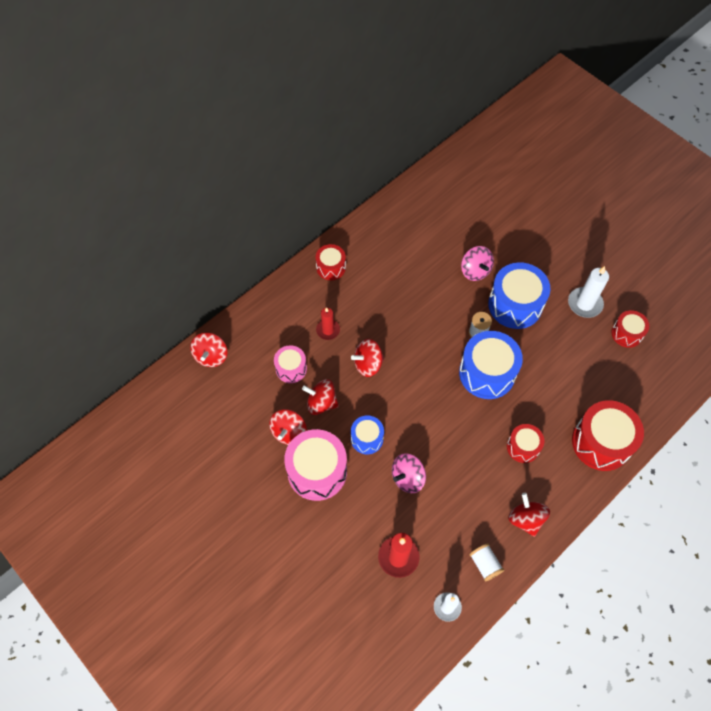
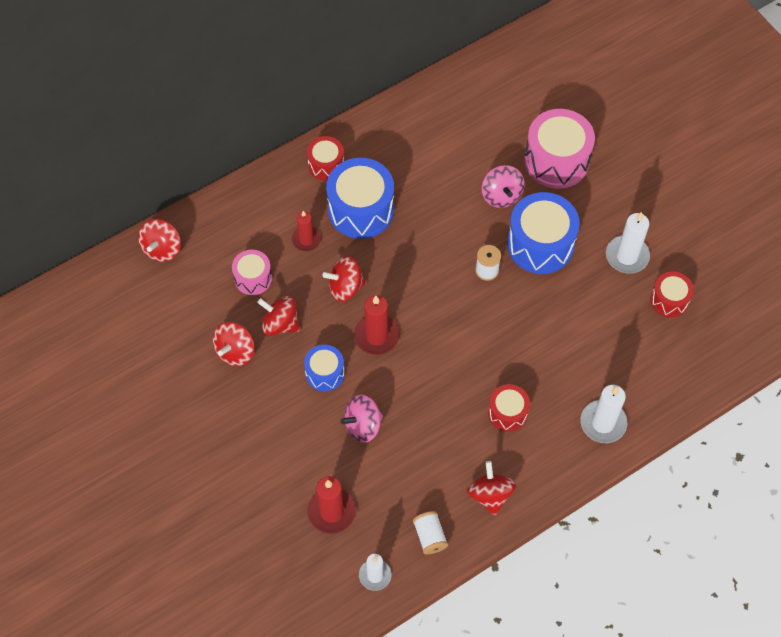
camera: 10 degrees right, 0 degrees up
(317, 471) = (259, 401): pink drum -> pink drum (556, 160)
(402, 400) = (376, 336): none -> red candle
(487, 373) = (485, 320): blue drum -> blue drum (361, 209)
(601, 442) = (603, 423): red drum -> white candle

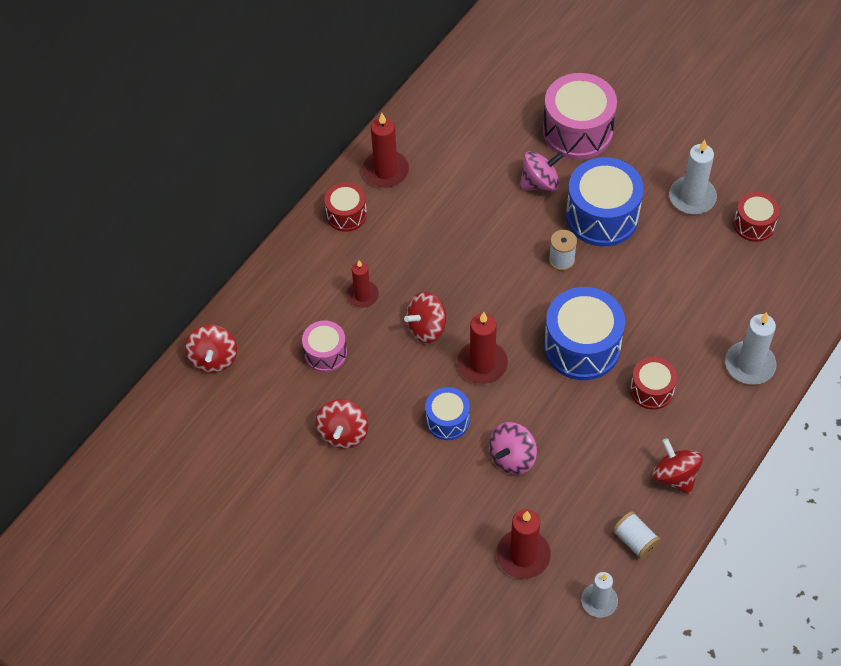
camera: 20 degrees left, 5 degrees down
(280, 324) = (377, 388): red spinning top -> none
(361, 209) = (404, 246): blue drum -> blue drum (582, 347)
(376, 138) = (385, 171): none -> red candle
(501, 195) = (540, 183): pink spinning top -> pink spinning top turned 75 degrees counterclockwise

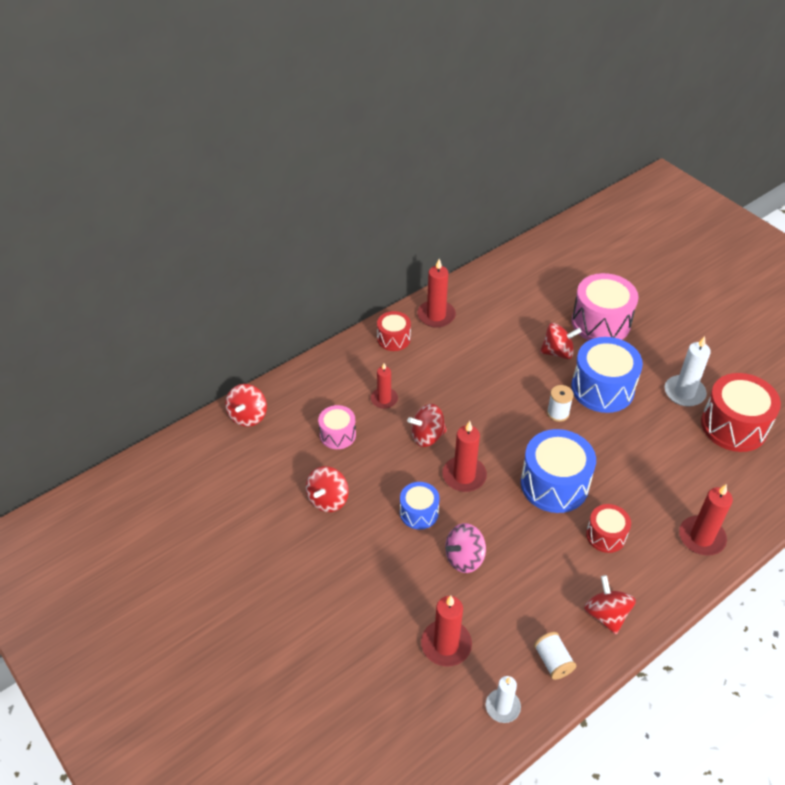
camera: 15 degrees right, 10 degrees down
(540, 183) = (557, 352): pink spinning top -> red spinning top
(749, 365) = (701, 537): white candle -> red candle
(754, 224) = (733, 426): red drum -> red drum, size x1.79

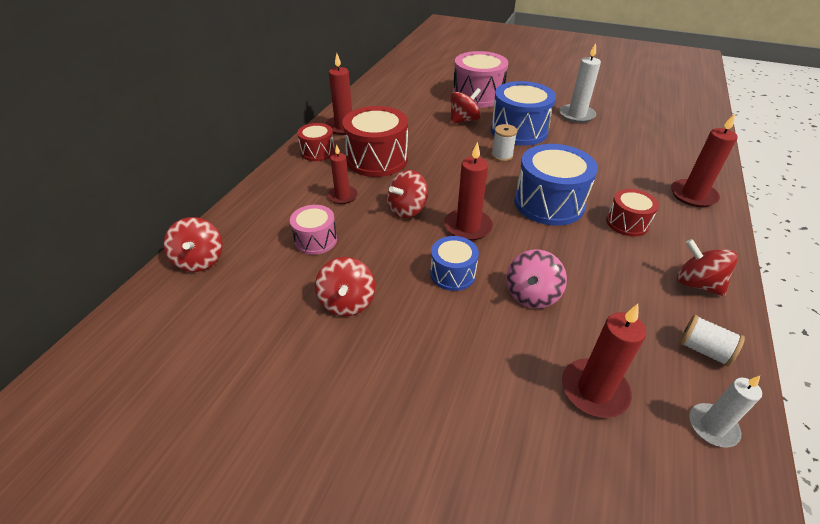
camera: 30 degrees left, 5 degrees down
(733, 426) = (629, 122): red drum -> red drum (377, 159)

